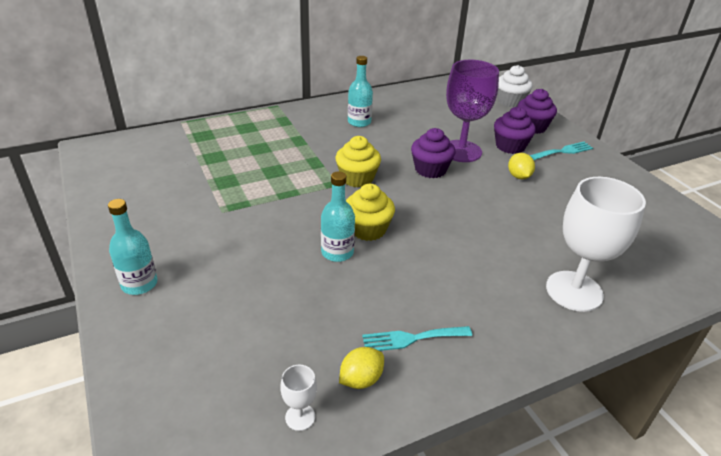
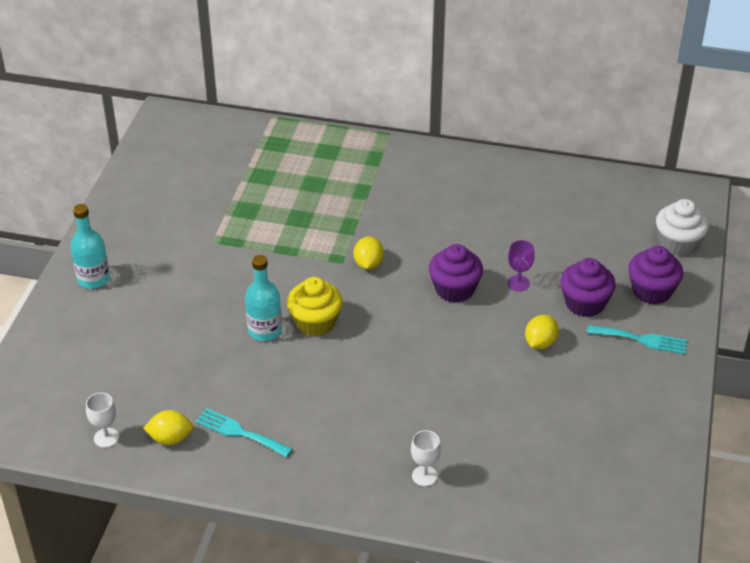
camera: 40 degrees right, 5 degrees up
(357, 178) = (368, 264): yellow cupcake -> yellow lemon
(359, 122) = (452, 194): turquoise bottle -> none
(461, 151) = (518, 283): purple goblet -> purple goblet, size x0.42
(574, 291) = (424, 476): white goblet -> white goblet, size x0.42

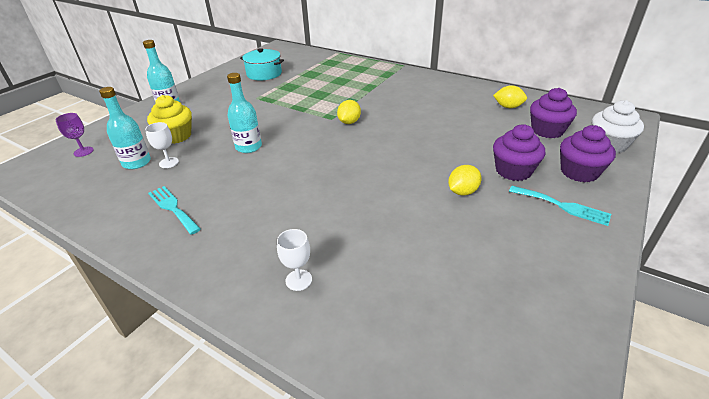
camera: 20 degrees right, 5 degrees down
(106, 438) = (79, 191): white goblet -> white goblet (169, 162)
(139, 383) = (136, 162): none -> turquoise bottle
(170, 438) = (120, 201): yellow lemon -> yellow lemon (508, 107)
(189, 187) = (264, 74): none -> turquoise pot
(315, 322) = (287, 148): yellow cupcake -> yellow cupcake (176, 136)
(454, 289) = (405, 145): purple cupcake -> purple cupcake (547, 130)
(518, 283) = (459, 149): purple goblet -> purple goblet (83, 151)

